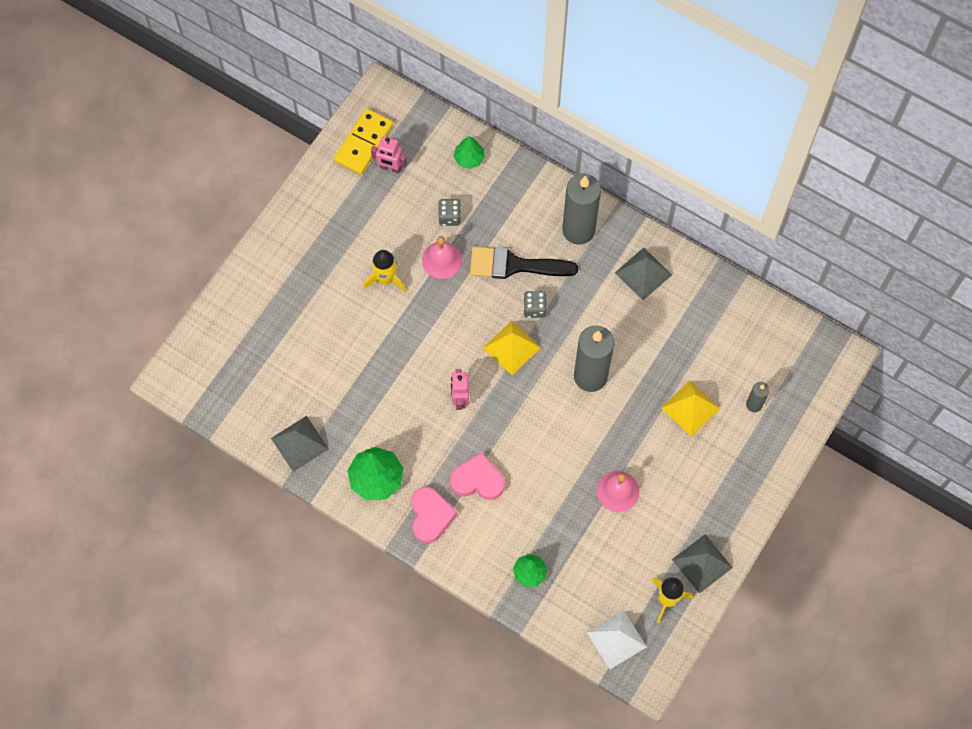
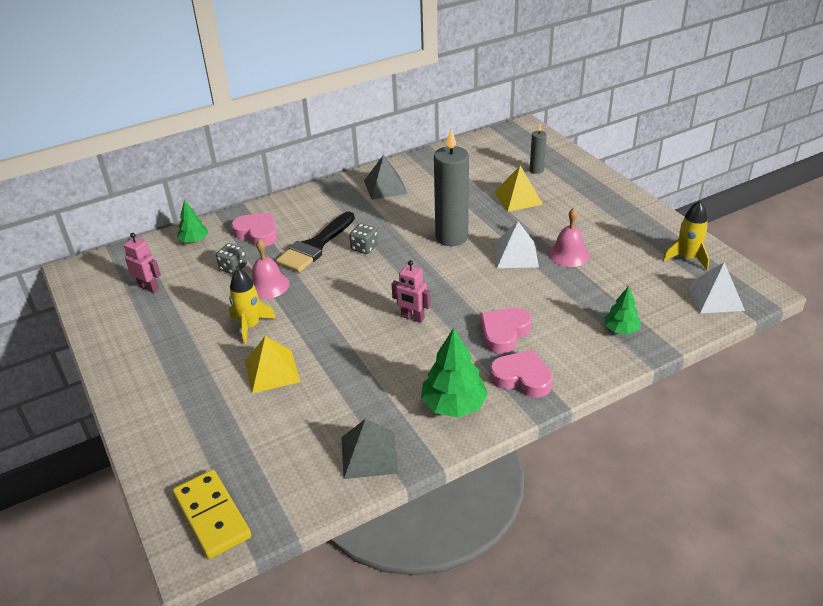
camera: 60 degrees left, 30 degrees down
(364, 143) = (106, 296): yellow domino -> yellow domino (212, 516)
(390, 168) = (149, 287): pink robot -> pink robot turned 105 degrees counterclockwise
(507, 204) = (257, 233): none -> pink heart
(511, 347) = (388, 271): yellow pyramid -> yellow pyramid (272, 371)
(578, 230) = (318, 205): grey candle -> none
(592, 445) = (516, 255): none -> white pyramid
(702, 563) = (661, 231): grey pyramid -> none

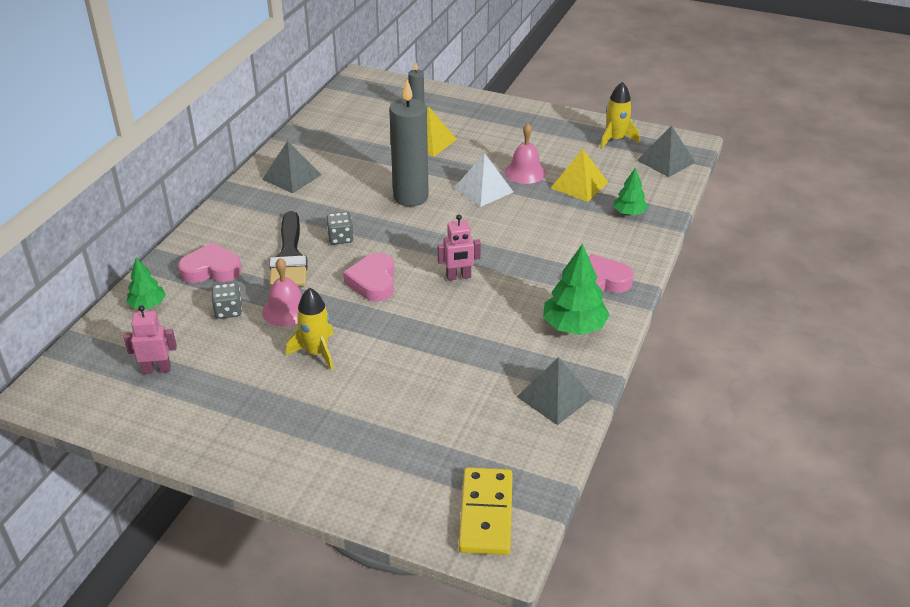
camera: 40 degrees left, 0 degrees up
(212, 516) = (486, 514): yellow domino -> yellow domino turned 75 degrees clockwise
(272, 371) = (388, 378): yellow pyramid -> yellow pyramid (579, 185)
(504, 333) = (547, 255): pink heart -> pink heart (373, 281)
(715, 297) = (666, 161): white pyramid -> grey pyramid

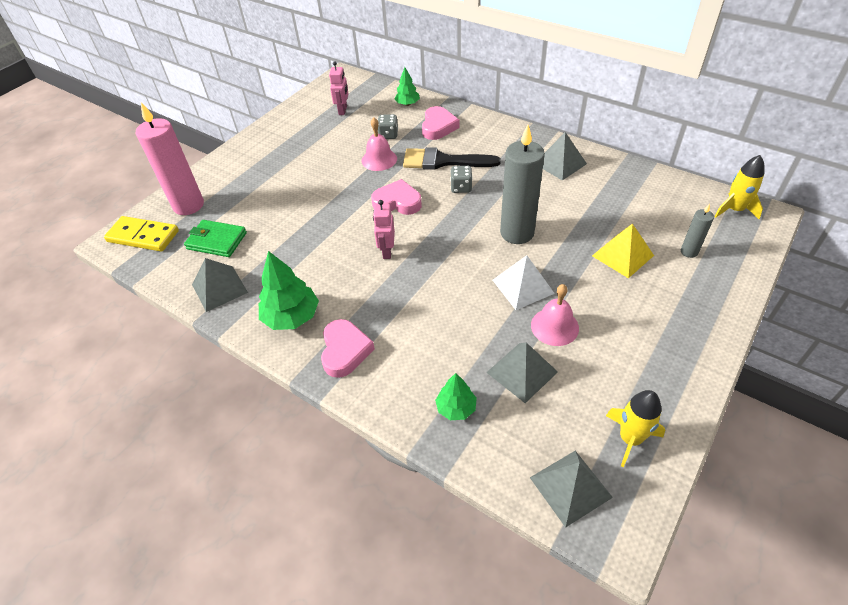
camera: 105 degrees right, 10 degrees up
(316, 352) = (328, 172): yellow rocket -> yellow rocket (734, 209)
(409, 484) = (188, 205): none -> pink candle
(476, 426) = (217, 241): none -> green wallet
(579, 185) = (522, 372): yellow pyramid -> grey pyramid

